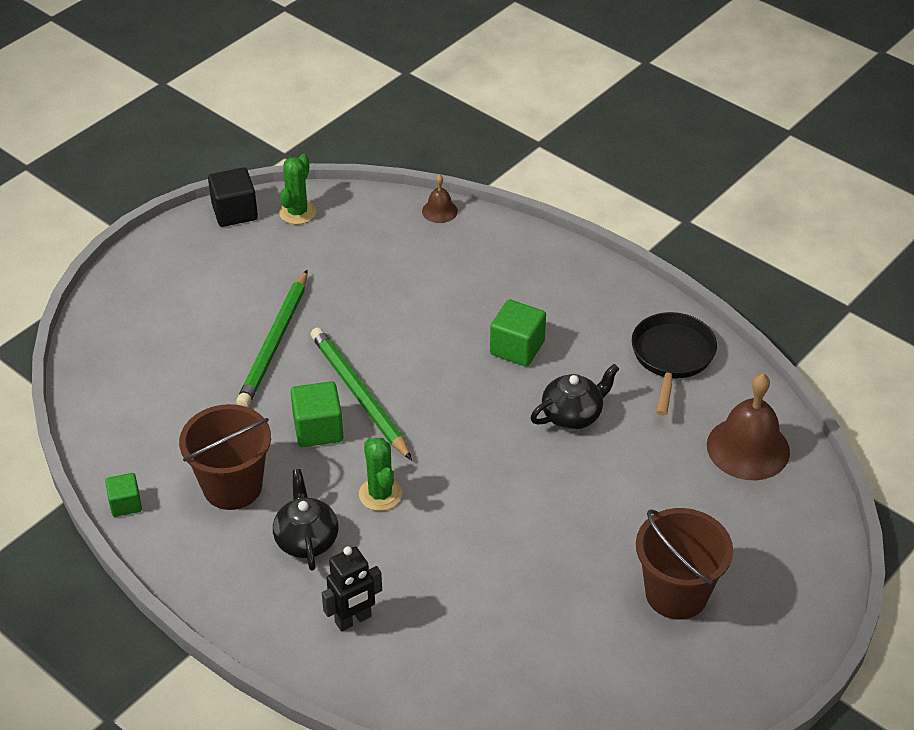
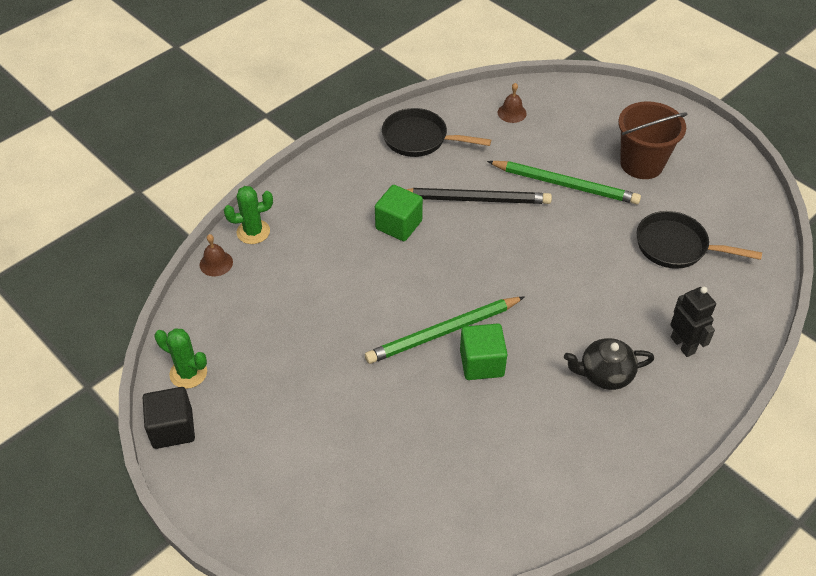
camera: 85 degrees left, 5 degrees up
(125, 504) = (569, 516): green cube -> none
(232, 486) = (547, 428): brown bucket -> none
(275, 342) = (370, 394): green pencil -> green pencil (565, 184)
(380, 494) = (555, 322): green cactus -> green cactus (253, 232)
(520, 624) = (676, 246): none -> black pan
(572, 415) = (475, 199): black teapot -> black pencil
(748, 448) = (512, 113): brown bell -> brown bell, size x0.50

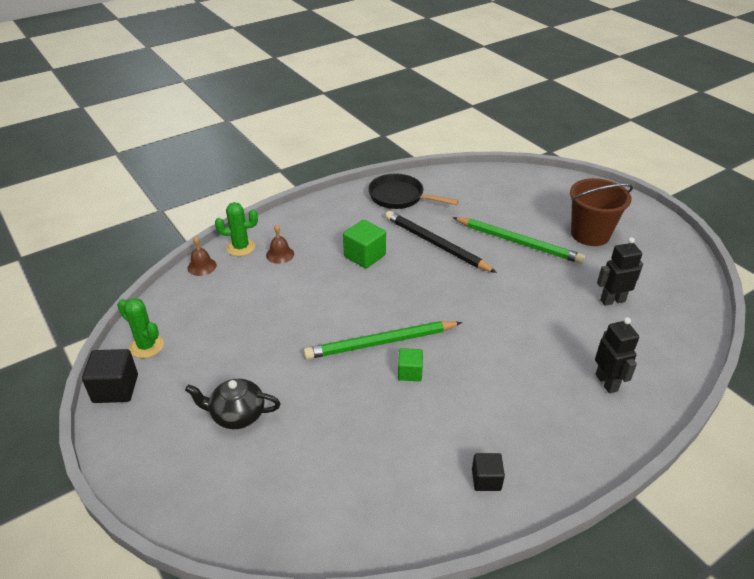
camera: 10 degrees right, 10 degrees down
(475, 199) = (436, 244): black pencil -> black pencil turned 150 degrees counterclockwise
(482, 363) = (410, 372): green cube -> green cube, size x0.63
(512, 113) = (482, 187): brown bell -> brown bell (280, 254)
(582, 468) = (486, 479): none -> black cube
(605, 374) = (525, 397): black teapot -> black teapot (237, 415)
(676, 246) = (612, 300): black pan -> black robot

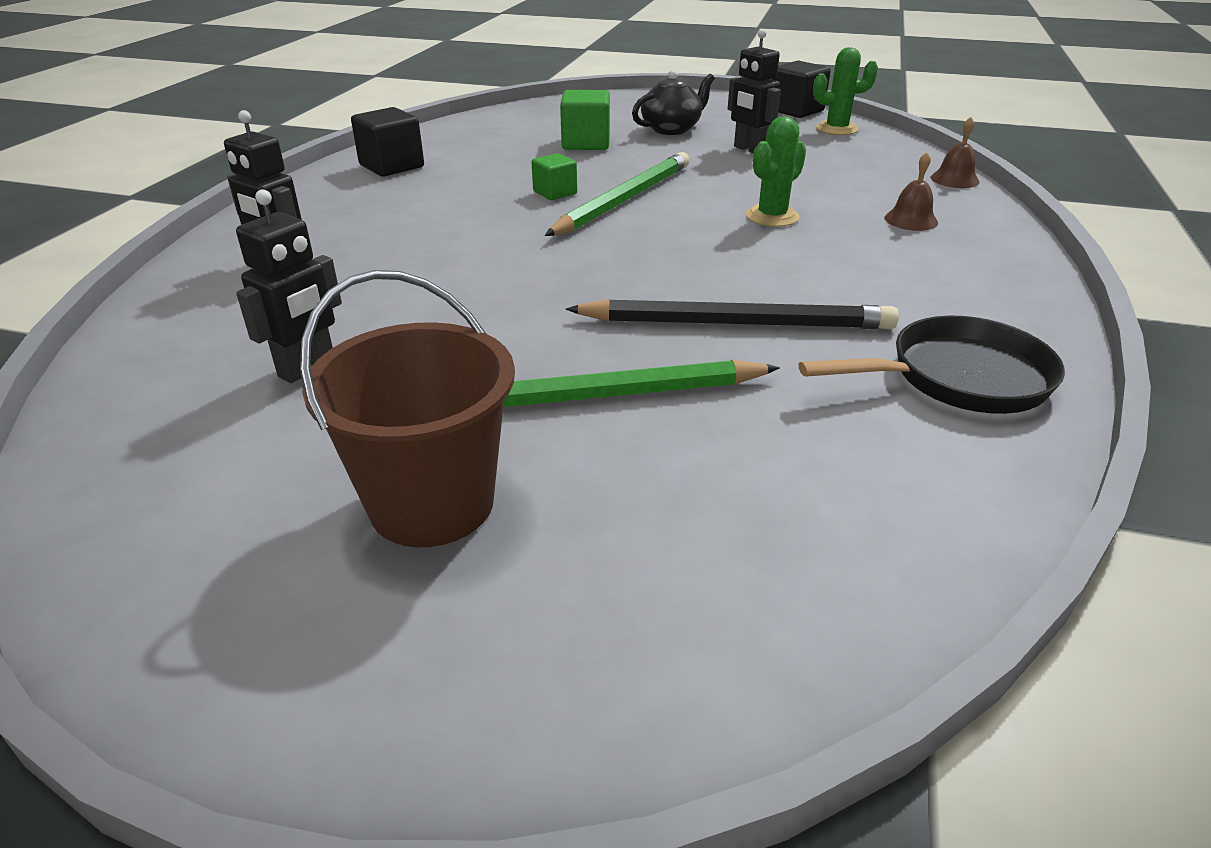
camera: 140 degrees right, 5 degrees down
(238, 354) = (749, 149): none -> black robot
(241, 247) = (970, 208): green cactus -> green cactus (772, 216)
(364, 256) = (808, 262): green cube -> green cube (586, 143)
(486, 479) = (391, 166): black cube -> black cube, size x1.59

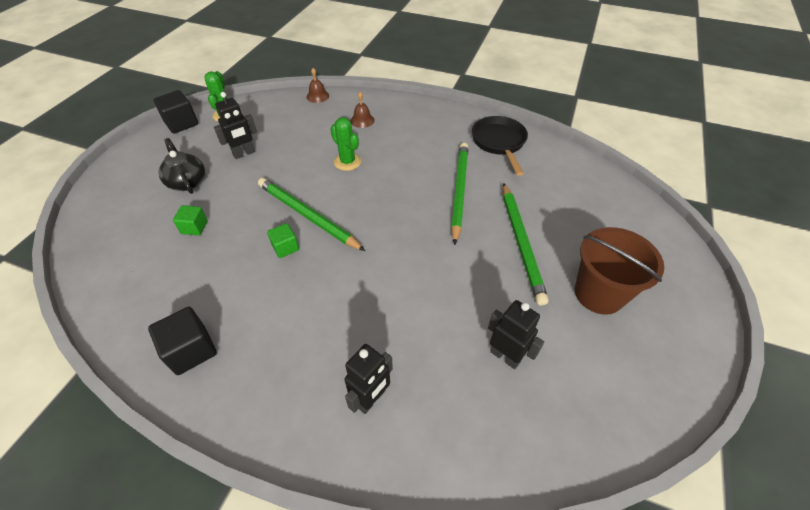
camera: 85 degrees left, 15 degrees up
(586, 143) = (194, 227): green cube -> green cube, size x0.63
(736, 323) = (459, 191): black pencil -> green pencil

